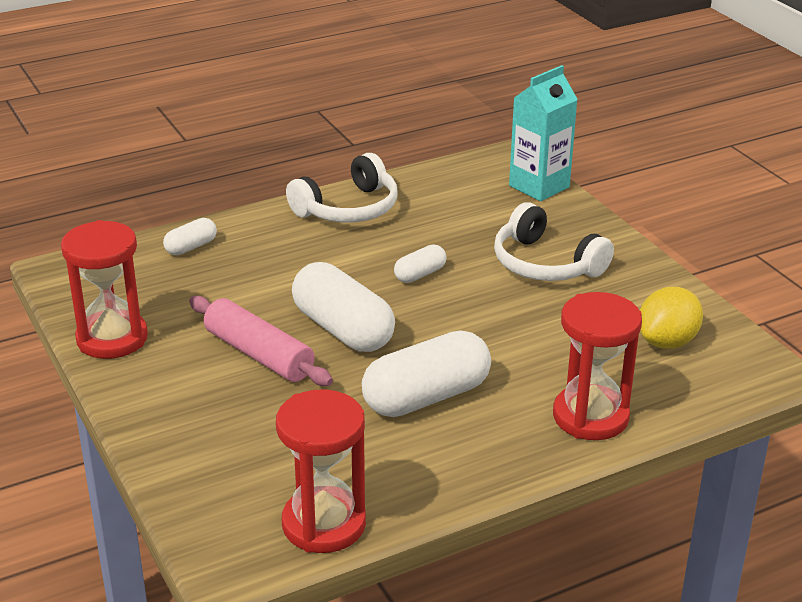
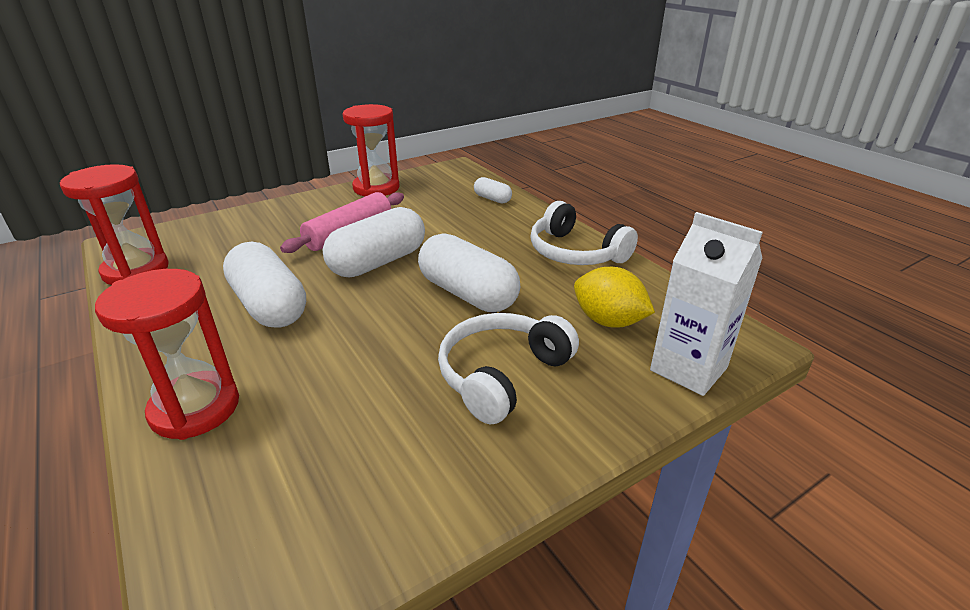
camera: 85 degrees right, 0 degrees up
(420, 274) = (467, 294): white capsule -> white capsule, size x2.03
(539, 186) = (688, 369): turquoise carton -> white carton
(667, 342) = (323, 486): yellow lemon -> yellow lemon (608, 321)

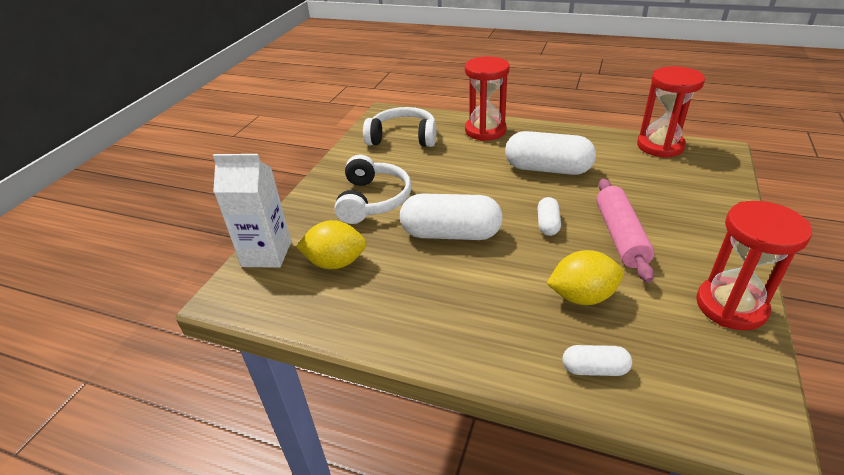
camera: 145 degrees right, 5 degrees up
(378, 262) = (548, 224): white capsule -> white capsule, size x0.49
(442, 220) = (582, 296): none -> yellow lemon
(575, 252) = (414, 324): white headphones -> white headphones (403, 138)

